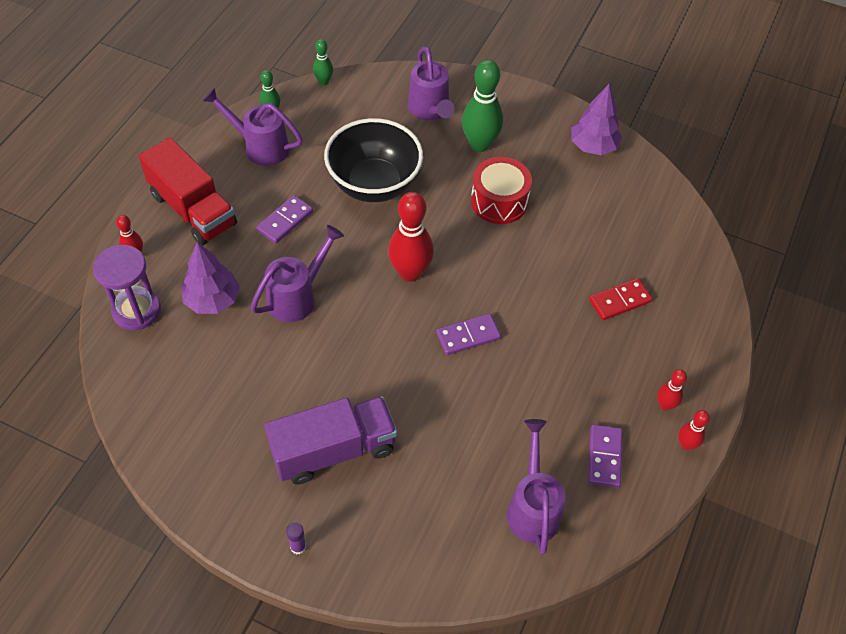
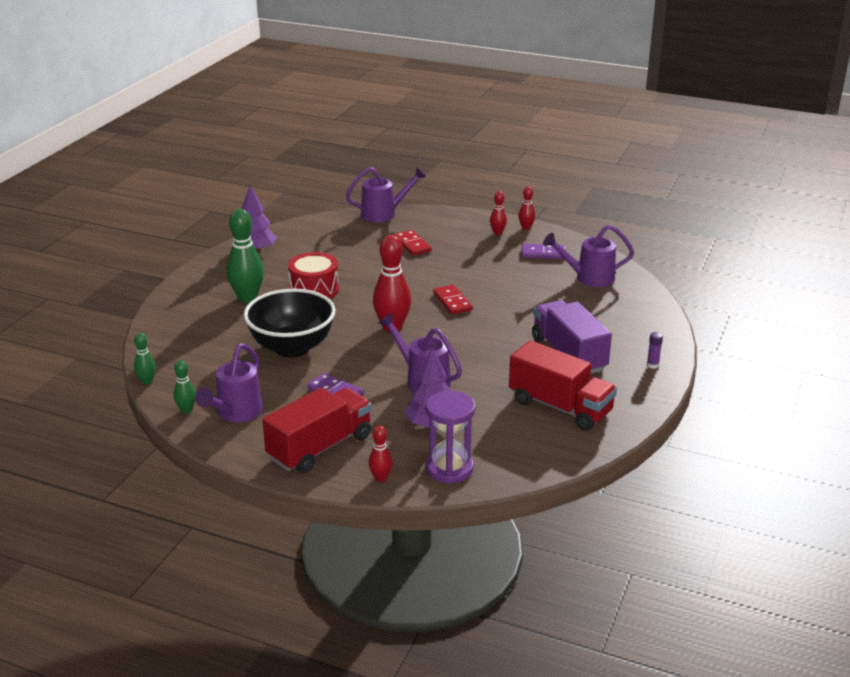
camera: 90 degrees left, 25 degrees down
(223, 425) = (560, 407): none -> red truck
(430, 110) = (200, 322): purple watering can -> purple watering can (383, 214)
(468, 336) = (452, 301): purple domino -> red domino

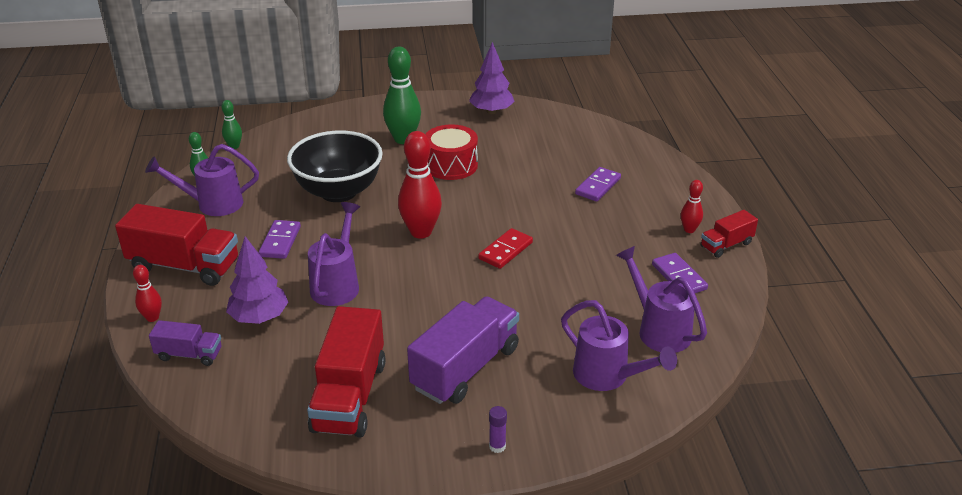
camera: 60 degrees right, 5 degrees up
(383, 214) = (643, 148): purple watering can -> purple watering can (607, 376)
(412, 245) = (598, 186): red domino -> purple domino
(449, 468) = (189, 354): purple hourglass -> purple truck
(526, 228) = (726, 245): red bowling pin -> red truck

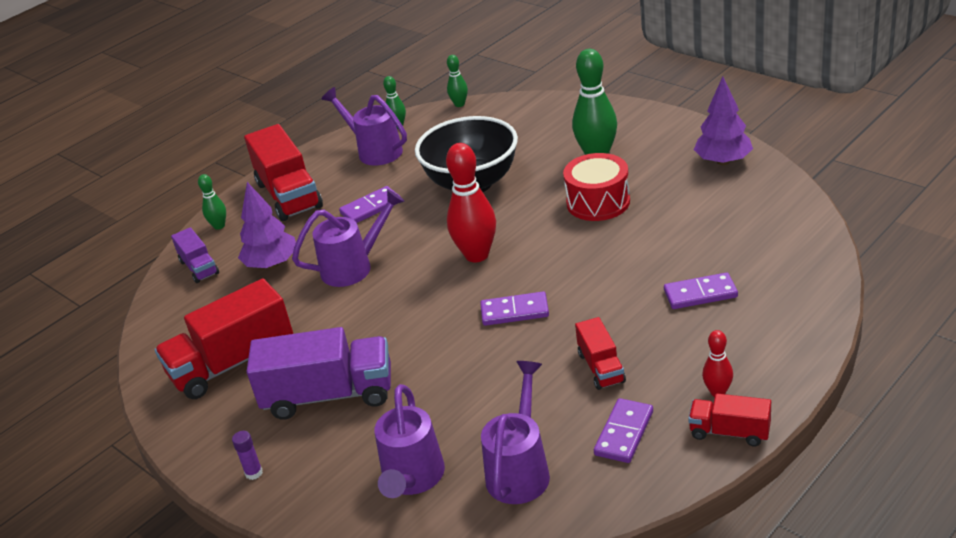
camera: 55 degrees right, 0 degrees up
(152, 317) = (219, 226): red bowling pin -> green bowling pin
(505, 251) = (514, 311): red domino -> purple domino
(610, 252) = (601, 368): none -> red truck

